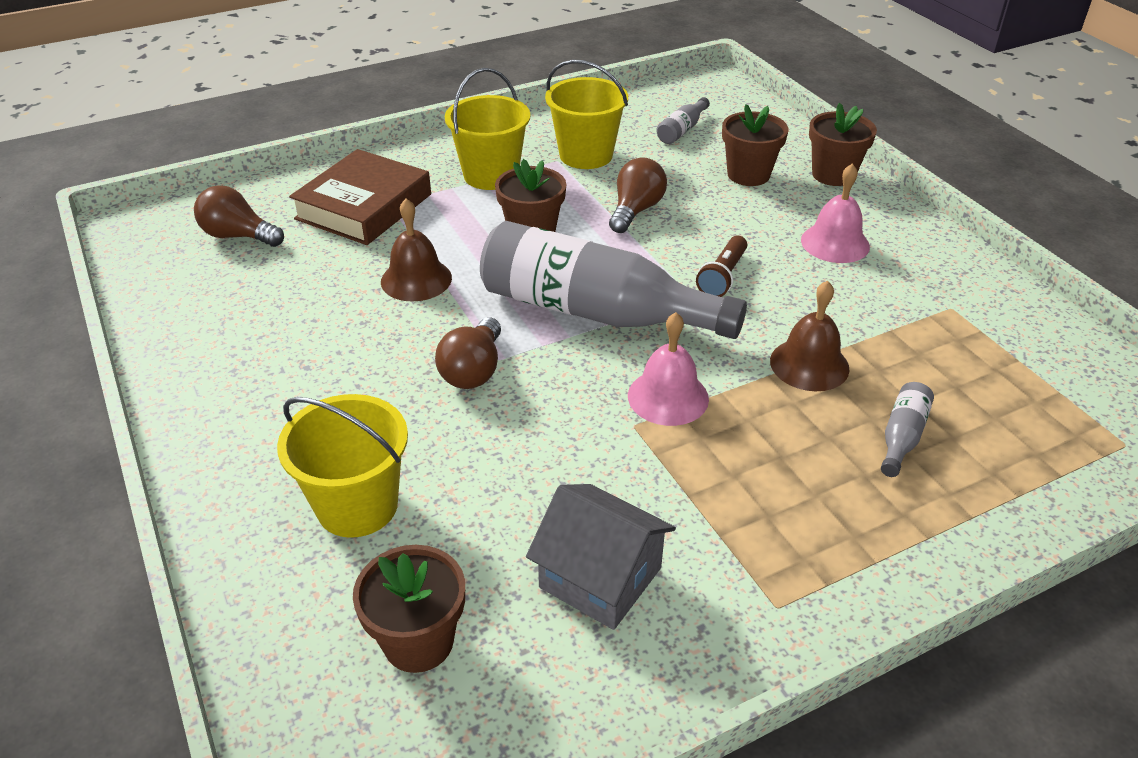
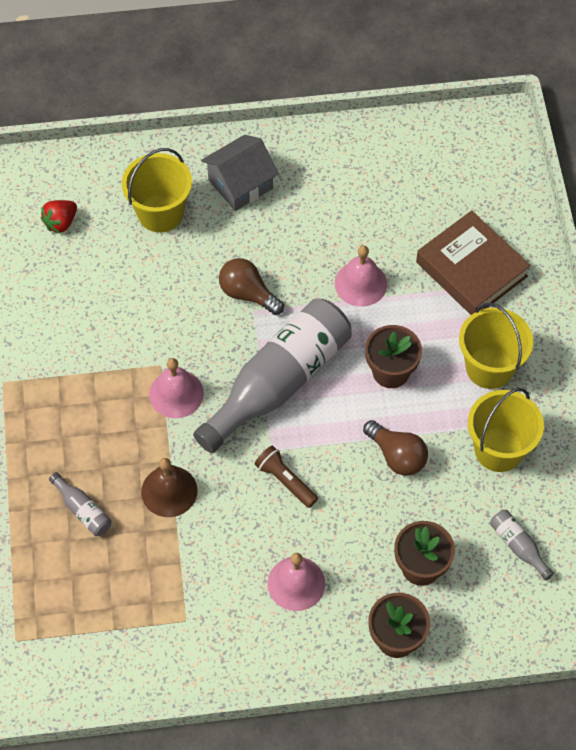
camera: 110 degrees right, 20 degrees up
(238, 236) = (458, 185): brown light bulb -> none
(416, 279) = (360, 283): brown bell -> pink bell
(418, 641) = (61, 223): brown flower pot -> red strawberry
(600, 577) = (59, 310): grey house -> grey house (240, 184)

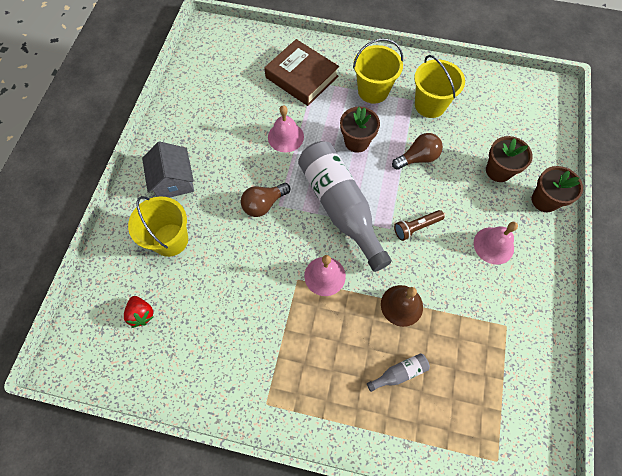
camera: 70 degrees left, 5 degrees up
(471, 269) = (301, 77): brown book -> brown book turned 60 degrees clockwise
(518, 546) = (496, 117): grey bottle -> none

